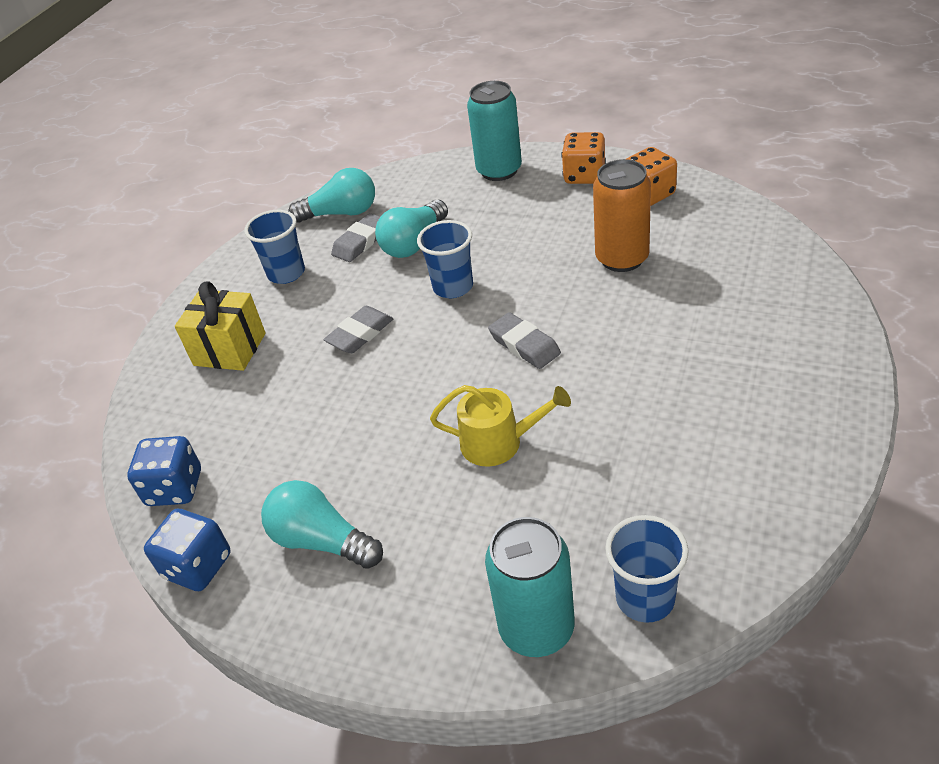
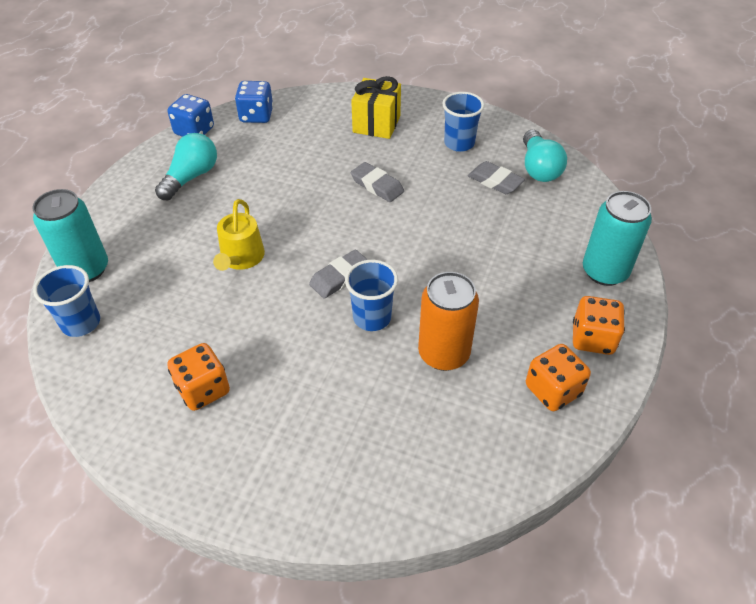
camera: 85 degrees right, 5 degrees up
(414, 243) = (489, 212): turquoise light bulb -> none
(453, 287) = (423, 236): blue cup -> blue cup (372, 317)
(719, 433) = (203, 389): none -> orange dice

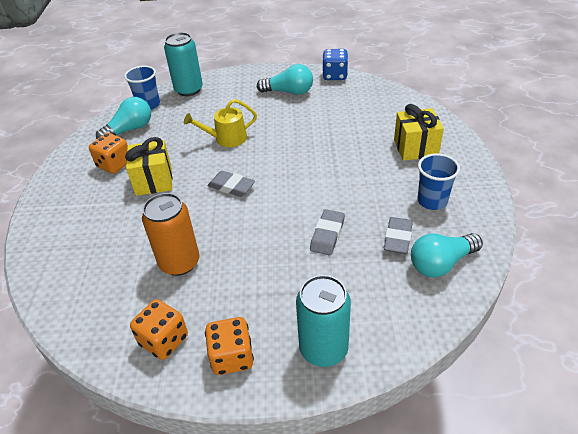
camera: 70 degrees right, 5 degrees down
(128, 357) = (130, 130): none -> turquoise light bulb
(256, 116) = (373, 92): blue dice -> none
(275, 350) = (154, 181): none -> yellow gift
(372, 317) = (200, 214): blue cup -> none
(377, 185) = (340, 172): grey eraser -> grey eraser (327, 235)

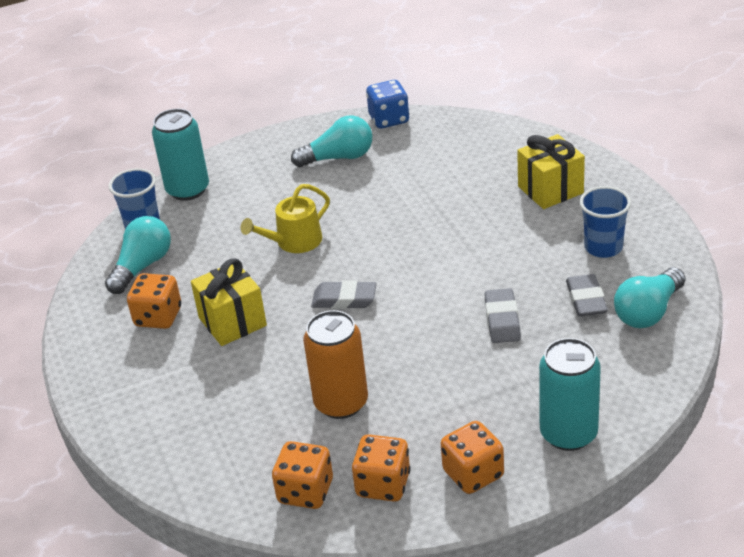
camera: 20 degrees left, 5 degrees down
(110, 325) = (305, 492): none -> orange dice

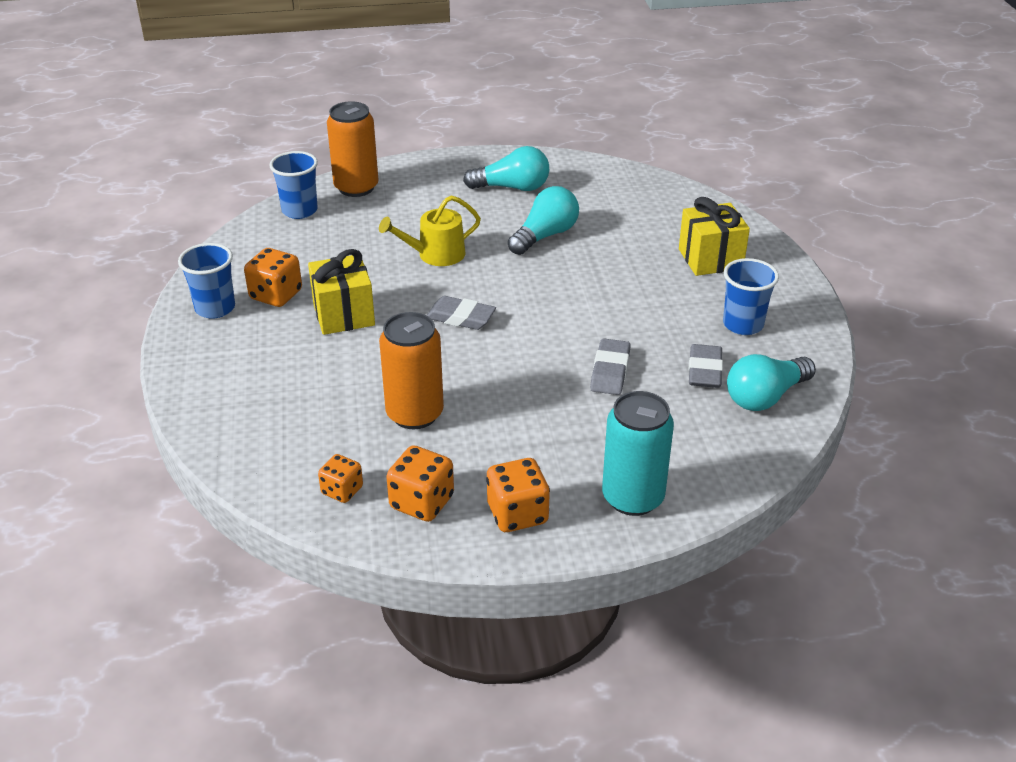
camera: 10 degrees right, 0 degrees up
(105, 344) = (215, 308): none -> blue cup
(142, 266) = (282, 247): turquoise light bulb -> turquoise light bulb (545, 235)
(188, 190) = (356, 187): turquoise can -> orange can
(305, 492) = (342, 490): orange dice -> orange dice, size x0.65
(389, 119) = (576, 163): blue dice -> none

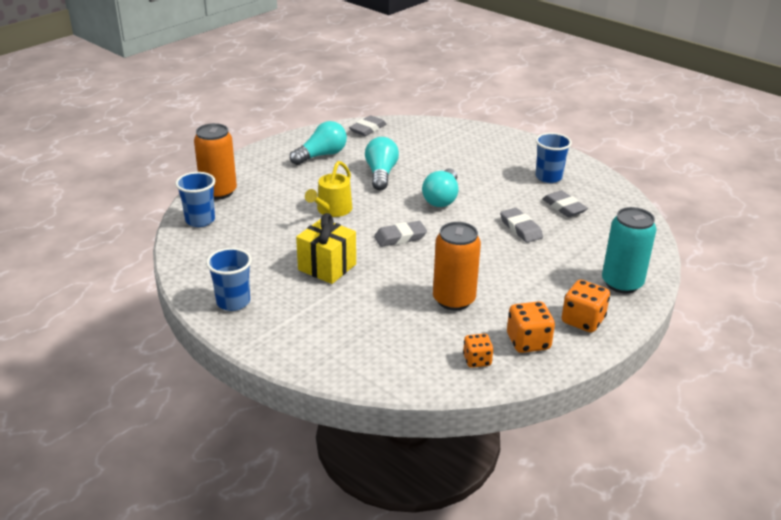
camera: 40 degrees left, 5 degrees down
(276, 295) = (264, 276): orange dice -> none
(607, 176) = (367, 129): none -> grey eraser
(710, 259) = (486, 152): yellow gift -> none
(765, 397) = (608, 207): turquoise light bulb -> turquoise light bulb (442, 198)

